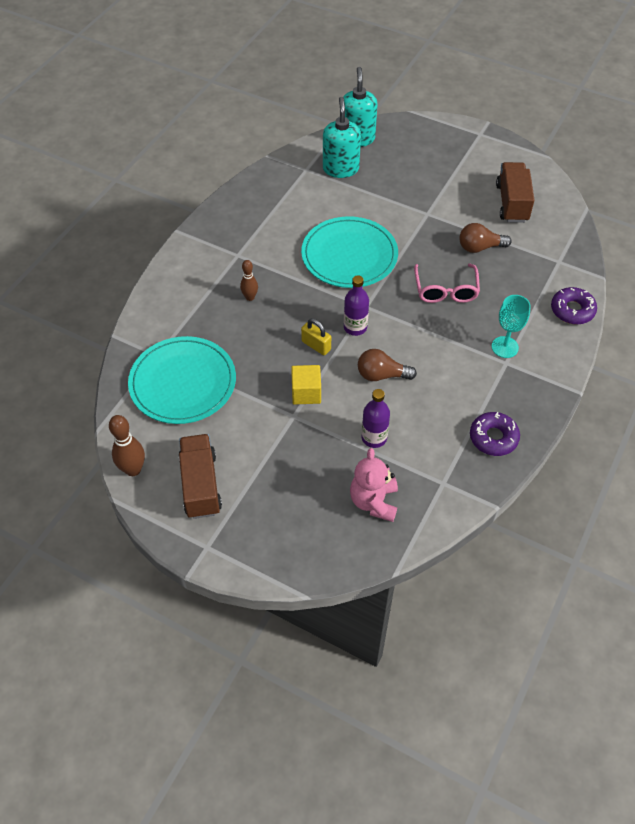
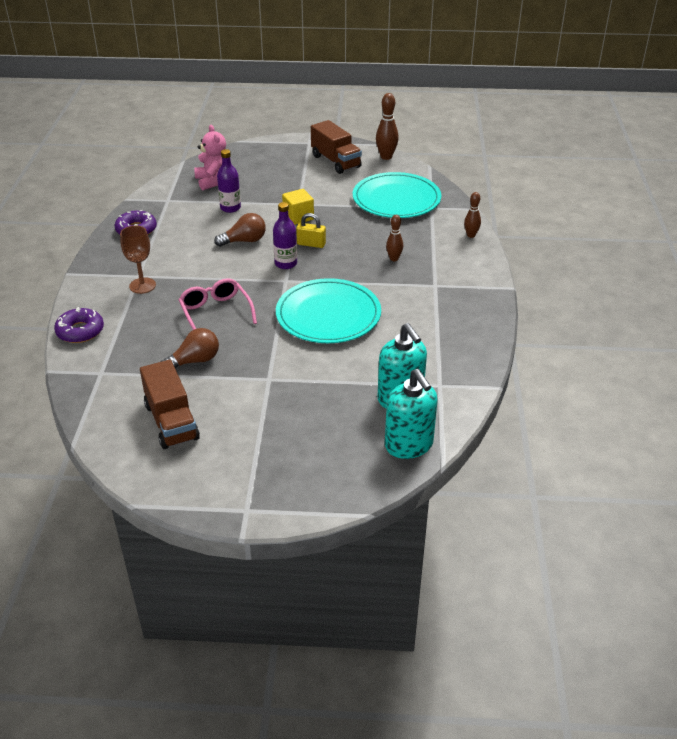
camera: 155 degrees right, 15 degrees down
(154, 301) = (471, 235): none -> brown bowling pin
(505, 347) = (142, 285): turquoise goblet -> brown goblet

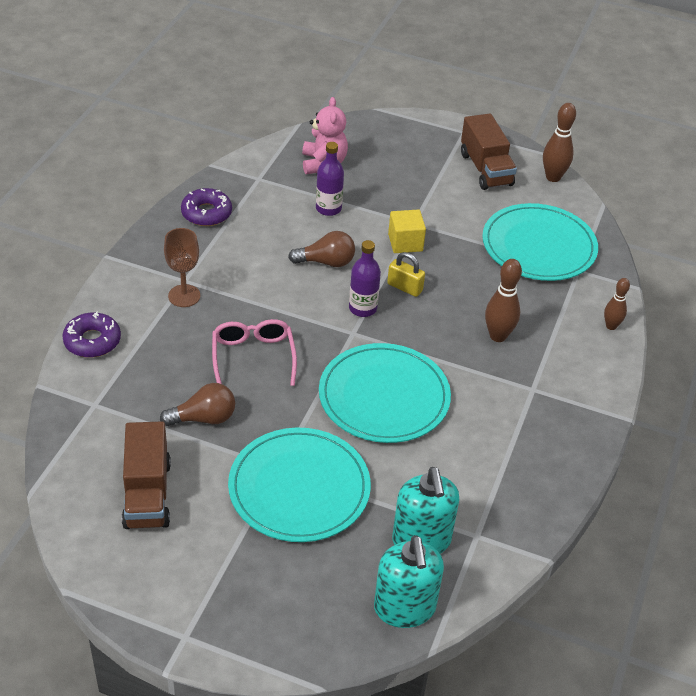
camera: 15 degrees right, 5 degrees up
(291, 388) = (299, 488): none -> turquoise plate
(394, 259) = (498, 336): brown bowling pin -> brown bowling pin, size x1.56

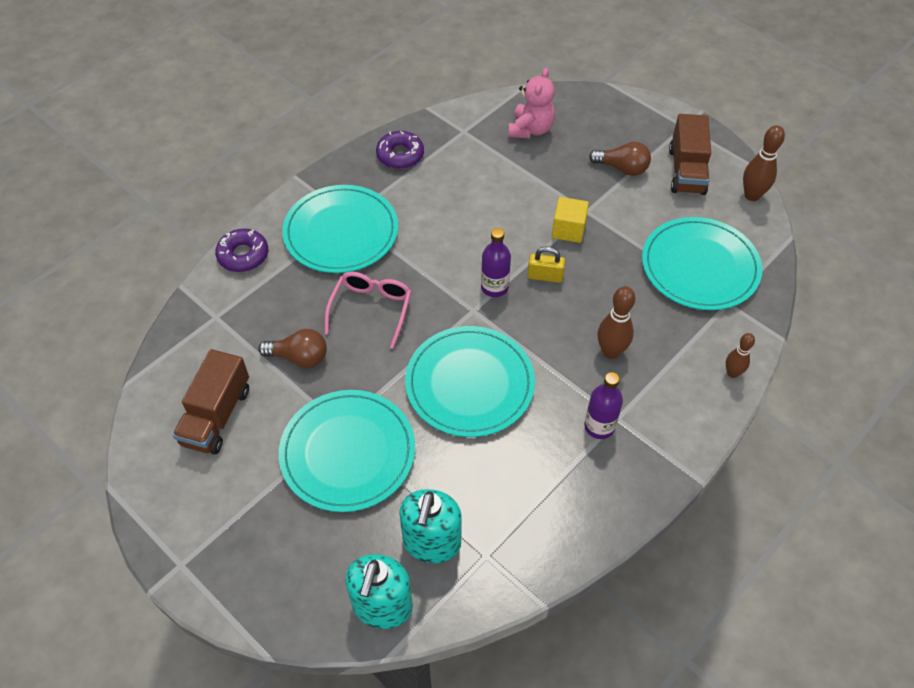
camera: 25 degrees right, 10 degrees up
(184, 296) = (341, 232): brown goblet -> turquoise plate
(326, 262) = (484, 231): brown light bulb -> brown light bulb (622, 168)
(328, 208) = (513, 177): purple bottle -> purple bottle (599, 426)
(405, 287) = (545, 276): yellow padlock -> yellow padlock turned 45 degrees counterclockwise

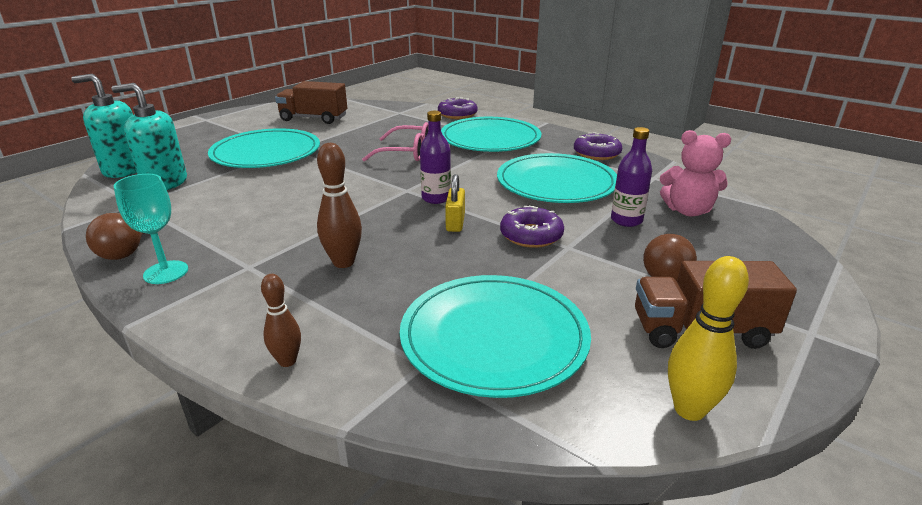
camera: 85 degrees right, 25 degrees down
(299, 357) = (359, 135): brown light bulb -> brown light bulb (127, 250)
(470, 383) = (318, 191): turquoise plate -> turquoise plate (556, 183)
(568, 230) = (531, 235): yellow cube -> purple donut
(599, 426) = (242, 255): purple bottle -> purple bottle (626, 220)
(628, 478) = (166, 272): none -> turquoise goblet
(752, 195) = (689, 409): brown bowling pin -> yellow bowling pin

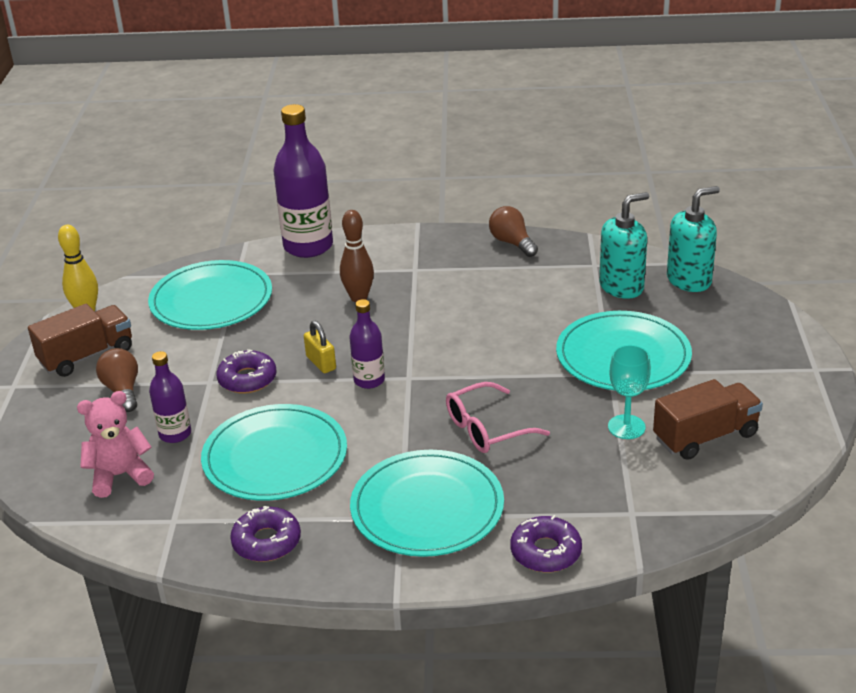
camera: 145 degrees right, 5 degrees up
(166, 272) = (457, 245): turquoise goblet -> turquoise goblet (626, 427)
(287, 361) = (308, 246): brown bowling pin -> purple bottle

